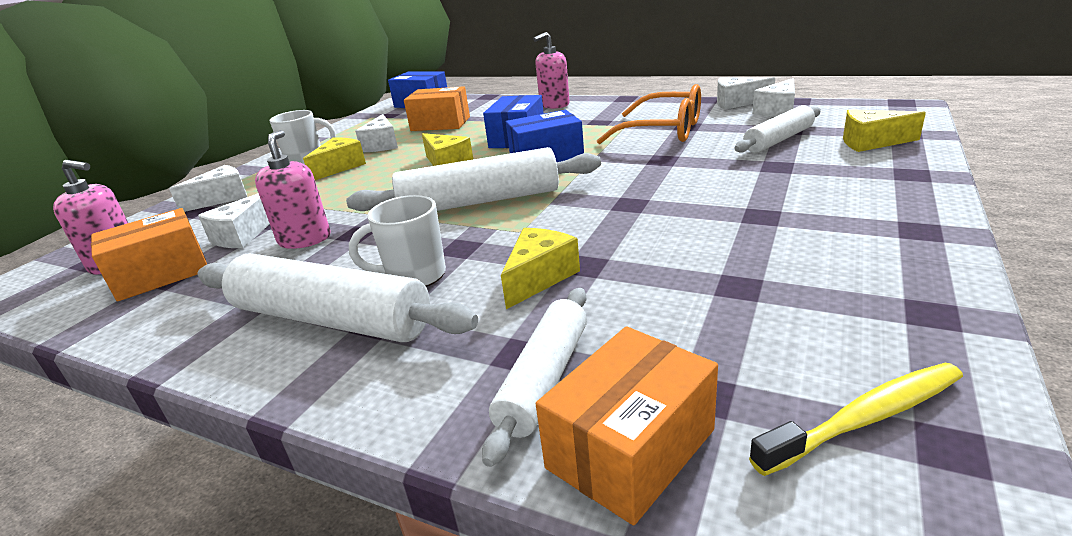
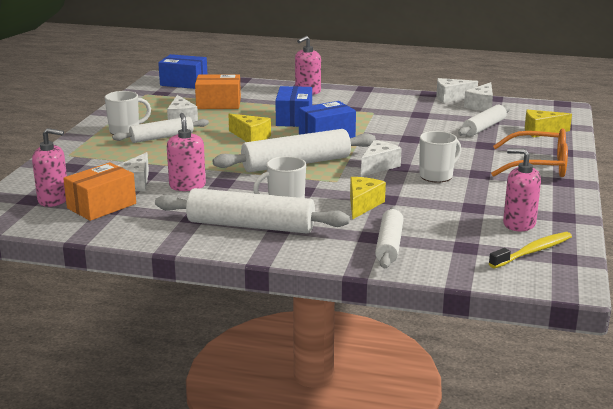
camera: 15 degrees left, 5 degrees down
(222, 198) = (84, 158): white cheese -> white cheese (378, 166)
(339, 167) = (162, 137): yellow cheese -> white rolling pin
(630, 448) = (439, 264): orange box -> none
(663, 131) = (404, 118): orange glasses -> orange glasses (538, 166)
(686, 220) = (437, 176): none -> white mug
(830, 330) = (519, 224): none -> pink soap dispenser

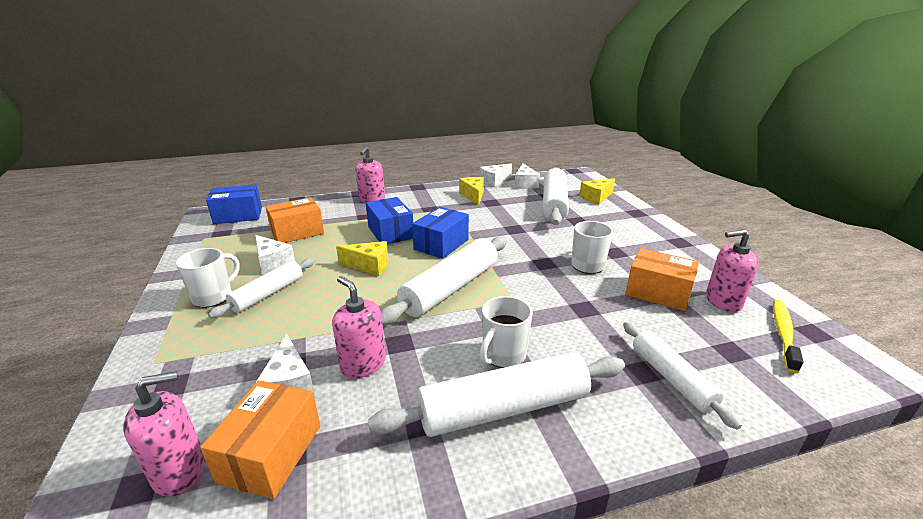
camera: 30 degrees left, 5 degrees up
(362, 205) = (575, 325): yellow cheese -> yellow cheese (473, 196)
(378, 166) = (528, 268): white cheese -> none
(469, 205) = (658, 292): none -> orange box
(484, 127) = (553, 203): white rolling pin -> white rolling pin, size x1.61
(538, 166) = (642, 231): orange glasses -> none

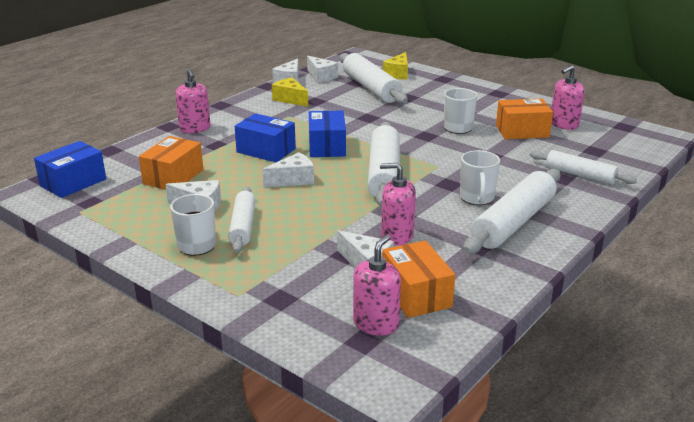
camera: 35 degrees left, 0 degrees up
(369, 266) = (293, 180): yellow cheese -> white cheese
(783, 334) = (611, 132): yellow toothbrush -> none

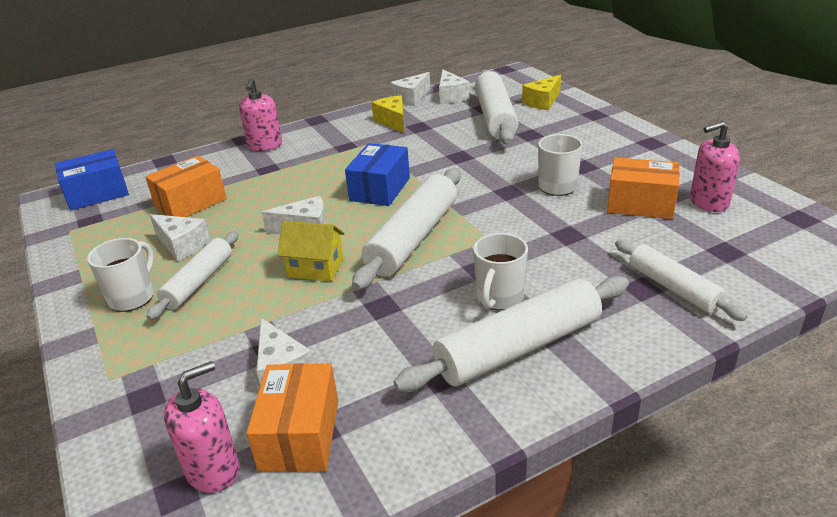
camera: 25 degrees right, 5 degrees up
(266, 150) = (310, 184): blue box -> none
(328, 203) = (315, 268): none -> yellow house
(397, 236) = (352, 335): pink soap dispenser -> none

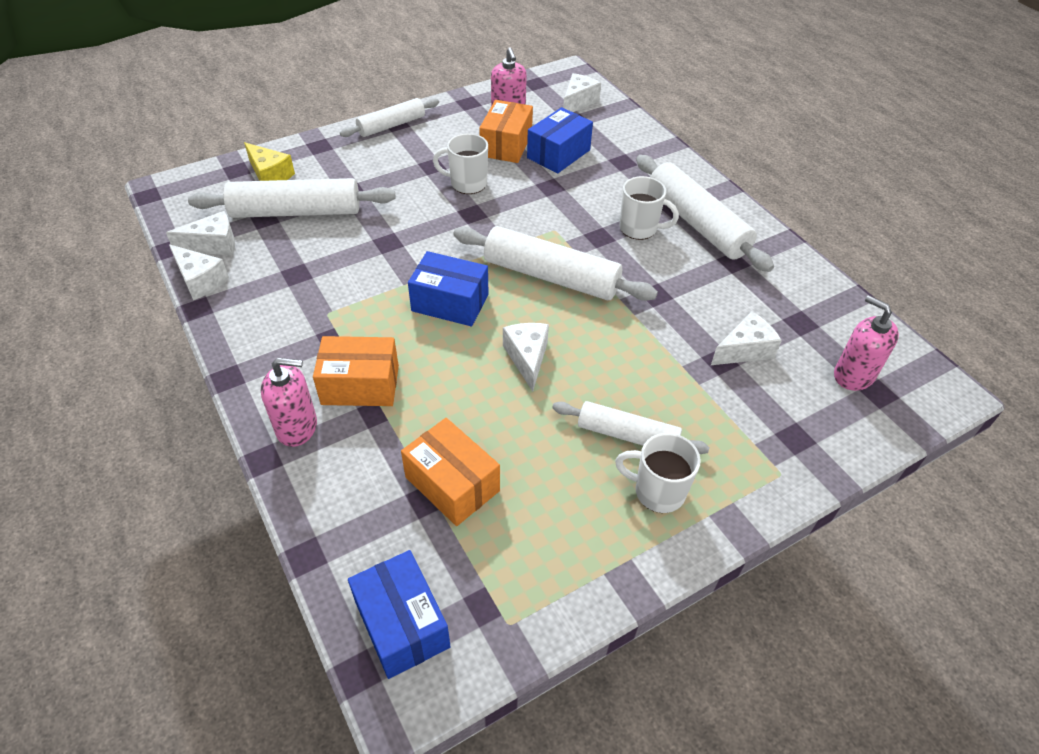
camera: 95 degrees left, 15 degrees up
(182, 245) = (555, 468): white cheese -> white cheese (578, 102)
(300, 435) = (808, 331): orange box -> orange box (360, 385)
(315, 268) = (601, 342): yellow house -> none
(393, 121) = (270, 297): yellow cheese -> none
(637, 239) = (558, 154): none -> blue box
(674, 288) = (622, 148): white rolling pin -> white rolling pin (391, 125)

